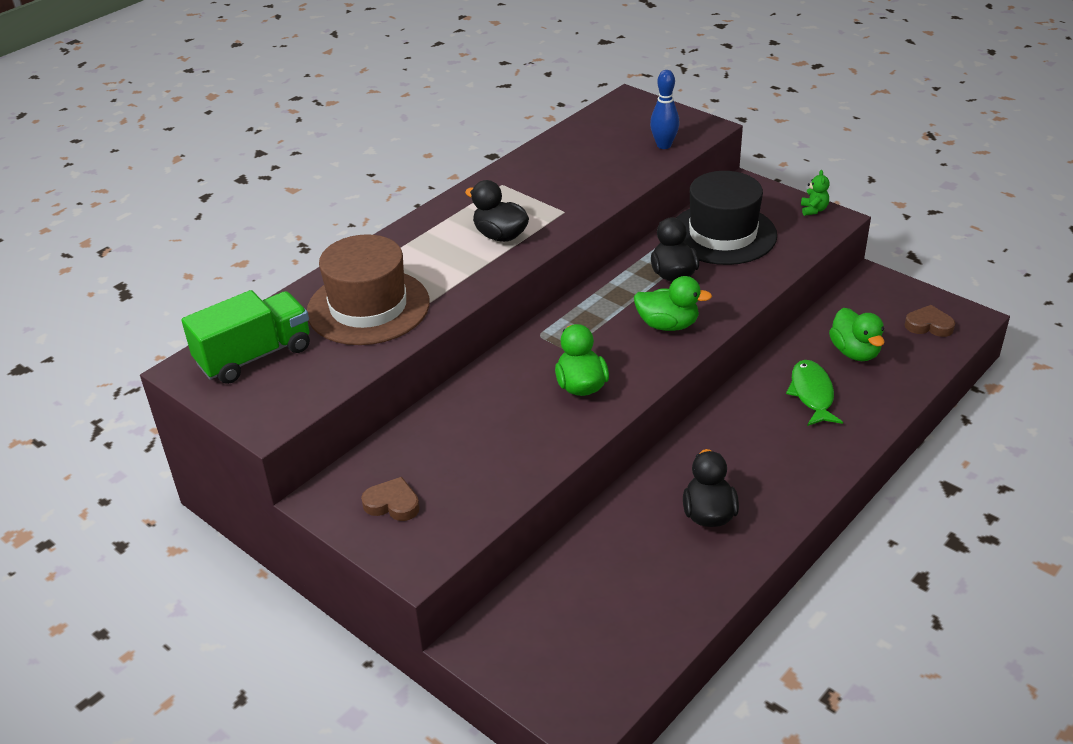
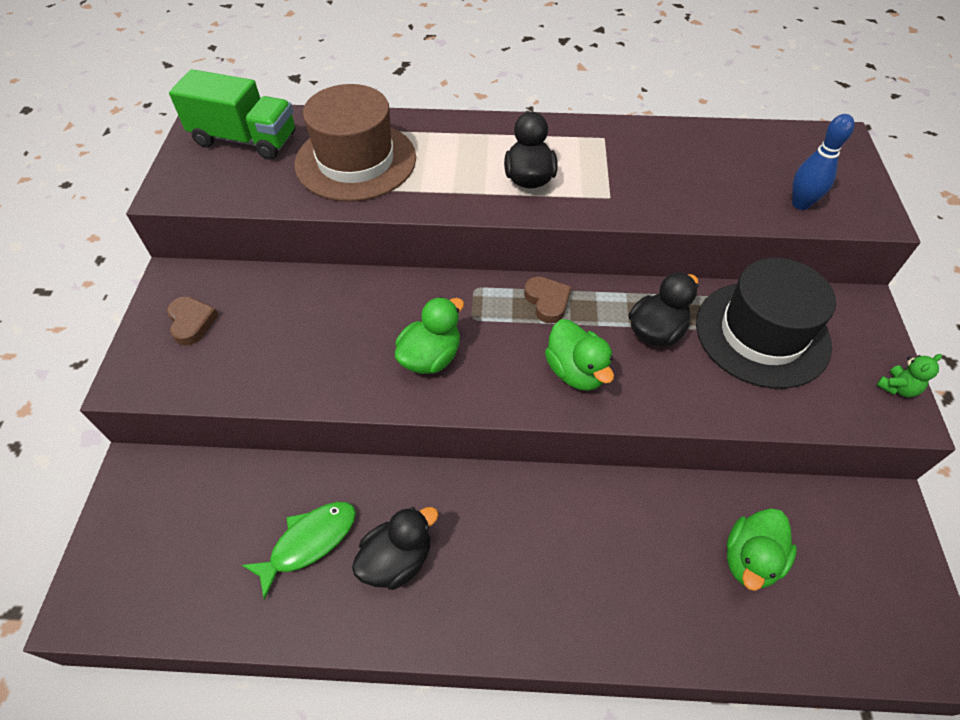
camera: 50 degrees right, 15 degrees up
(812, 394) = (645, 554): green fish -> green fish (309, 542)
(929, 325) = (876, 614): brown heart -> brown heart (547, 301)

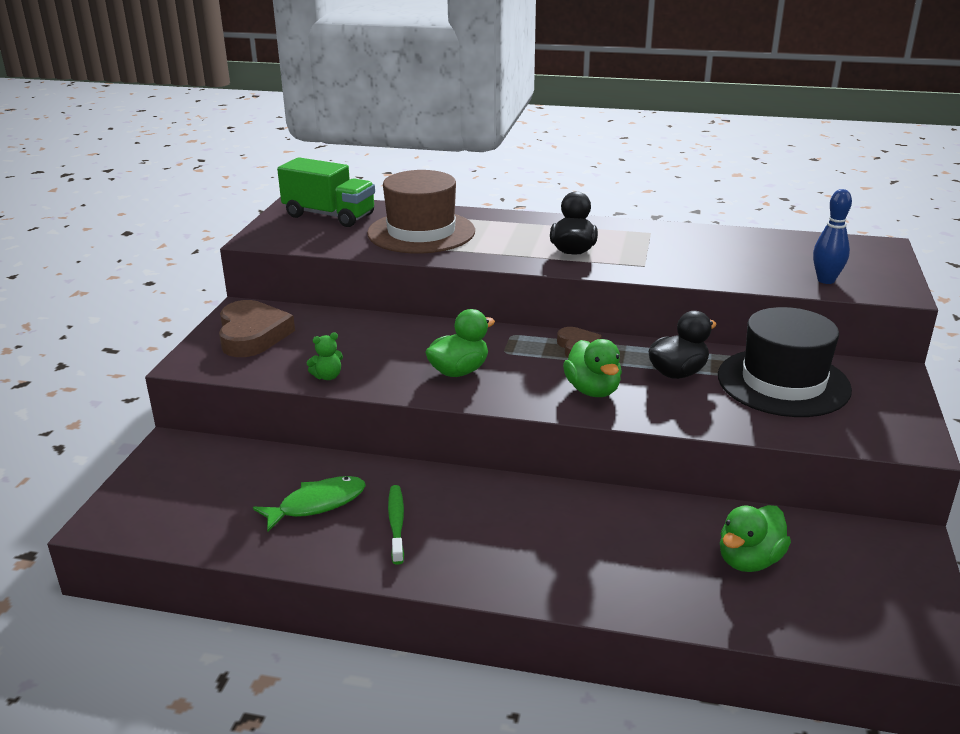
camera: 10 degrees right, 25 degrees down
(191, 322) = (252, 335): brown heart -> brown heart, size x1.76
(397, 559) = (396, 523): black duck -> green toothbrush
(897, 388) = (912, 426): green teddy bear -> green teddy bear (327, 376)

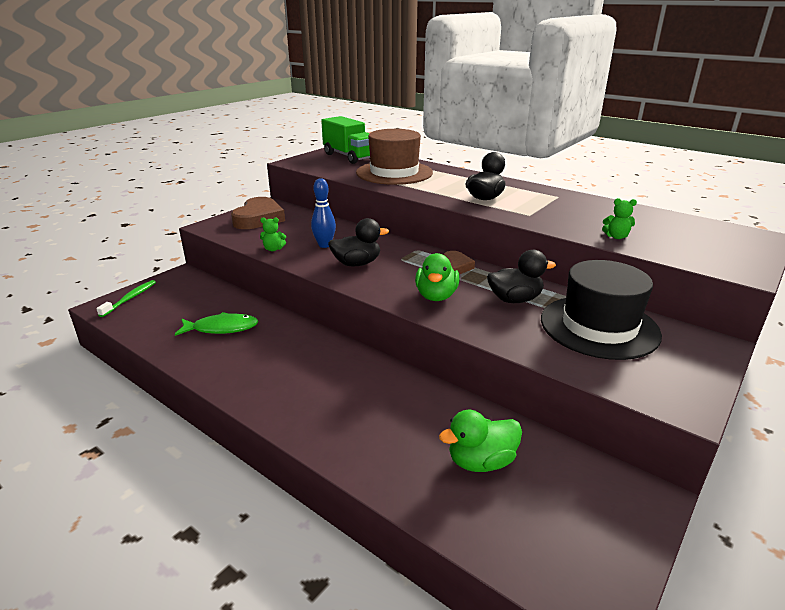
camera: 25 degrees right, 0 degrees up
(396, 523) = (255, 354): green toothbrush -> green toothbrush (130, 298)
(459, 371) = (357, 264): green duck -> black duck
(755, 275) = (616, 237): none -> green teddy bear
(826, 280) = (679, 251): blue bowling pin -> blue bowling pin (324, 245)

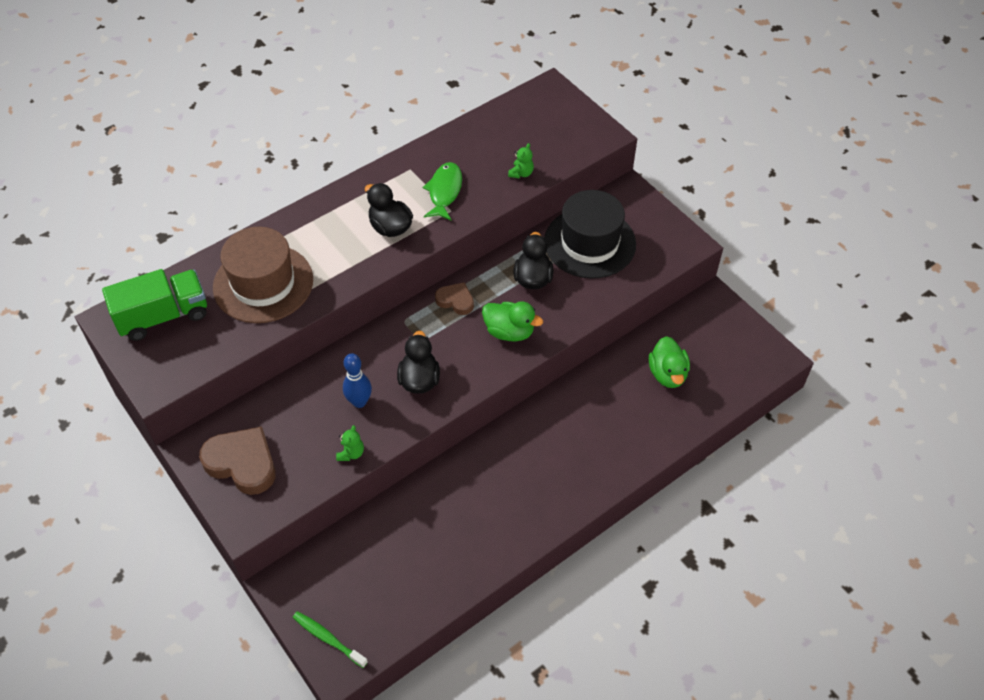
camera: 75 degrees left, 25 degrees up
(222, 328) = (433, 536): green fish -> green fish (444, 191)

